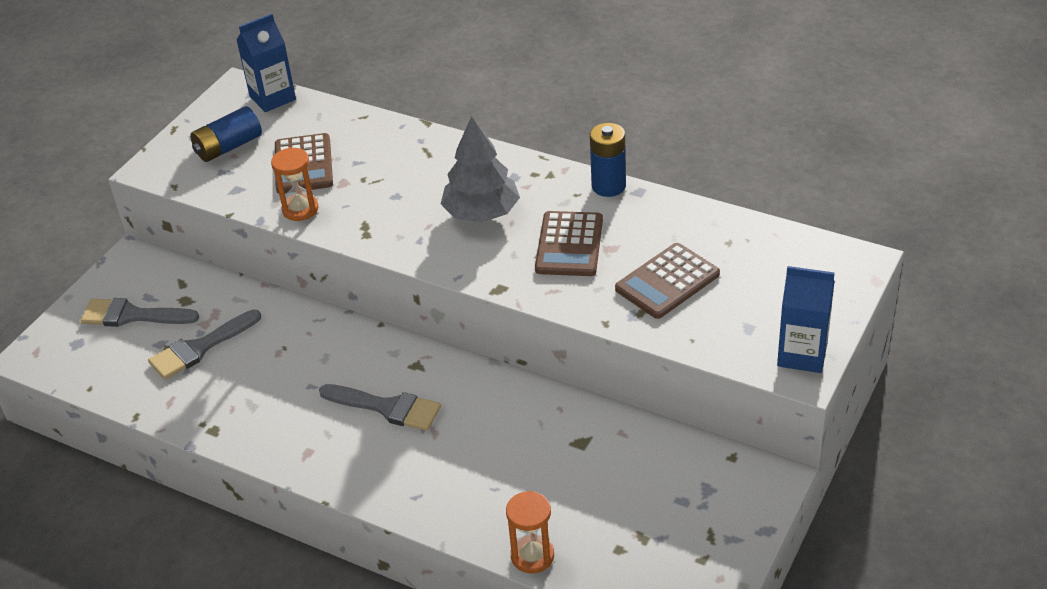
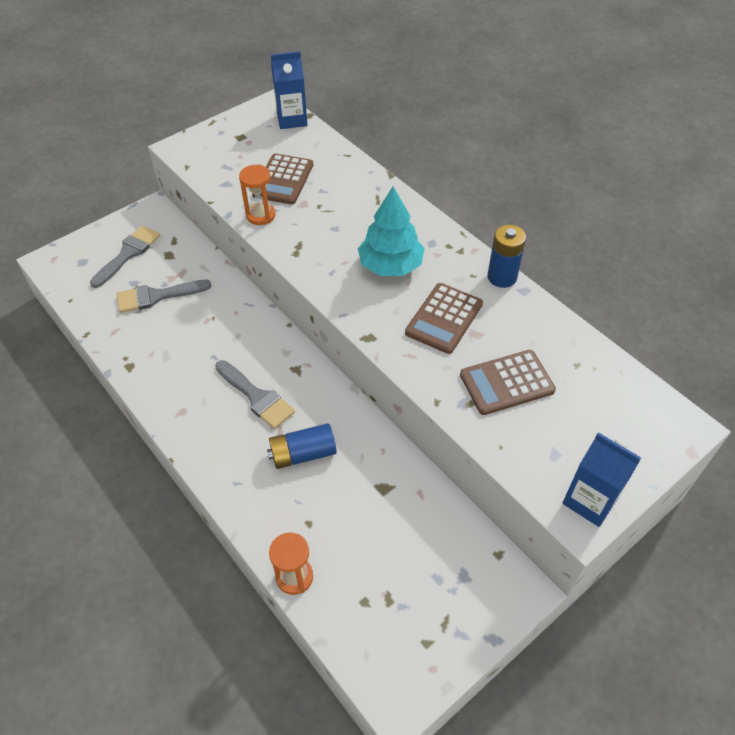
camera: 20 degrees right, 10 degrees up
(132, 315) = (128, 254): grey brush -> grey brush turned 90 degrees clockwise
(228, 147) = (240, 148): blue battery -> blue battery (303, 454)
(481, 213) = (390, 265): grey tree -> turquoise tree

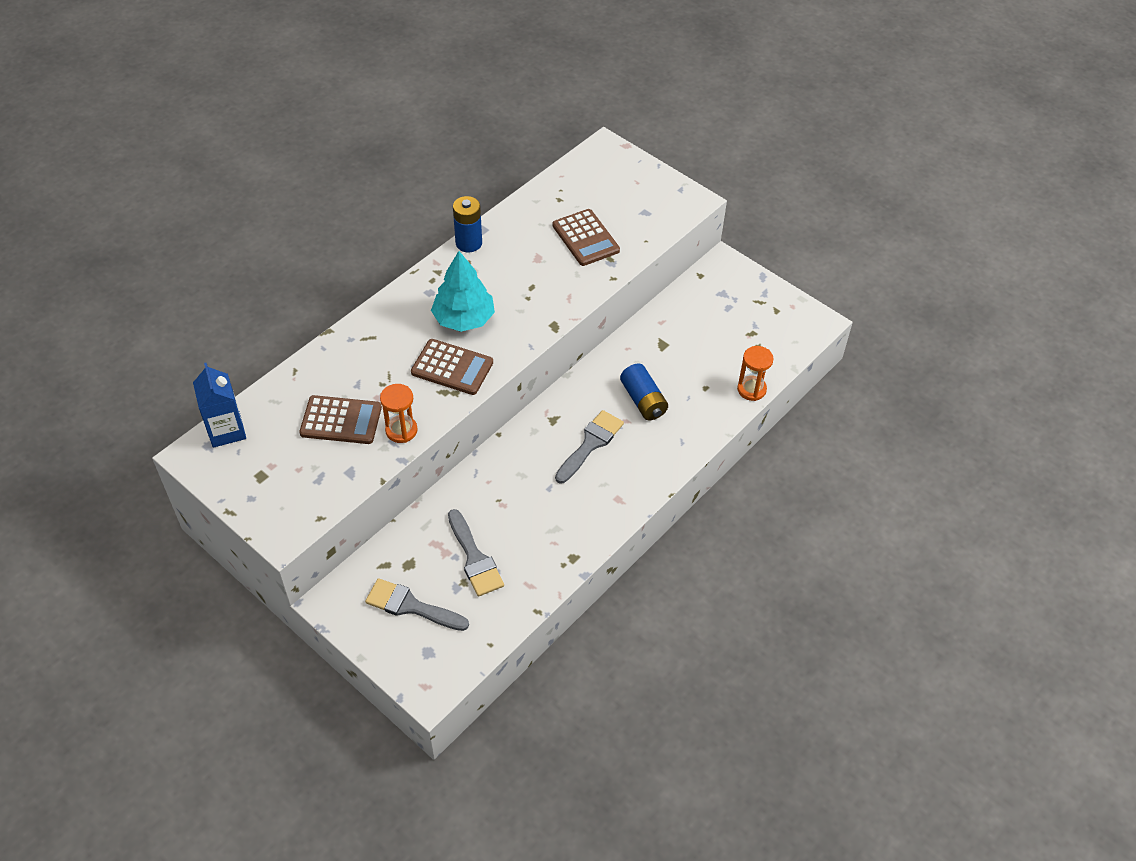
camera: 100 degrees left, 0 degrees up
(444, 318) = (524, 278): brown calculator -> brown calculator (452, 367)
(590, 500) = (678, 195): blue carton -> none

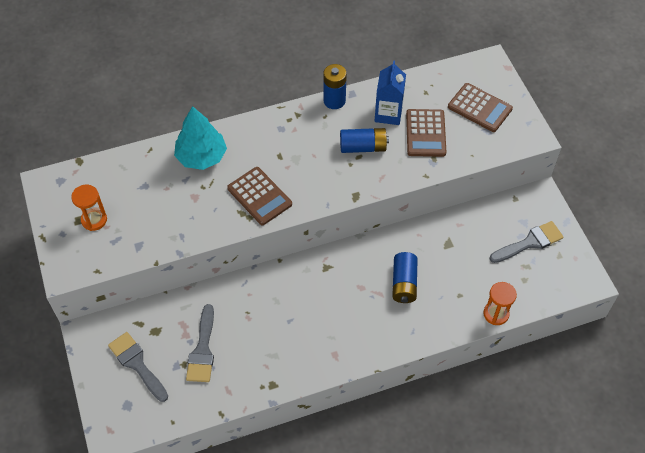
camera: 30 degrees right, 5 degrees up
(226, 430) = (78, 175): blue carton -> blue carton (388, 114)
(341, 420) = (157, 202): brown calculator -> brown calculator (479, 108)
(401, 430) = (193, 230): orange hourglass -> orange hourglass (94, 220)
(464, 319) = (292, 161): turquoise tree -> turquoise tree (201, 156)
(530, 276) = (363, 147): none -> blue battery
(590, 444) = (342, 300): grey brush -> grey brush (530, 242)

